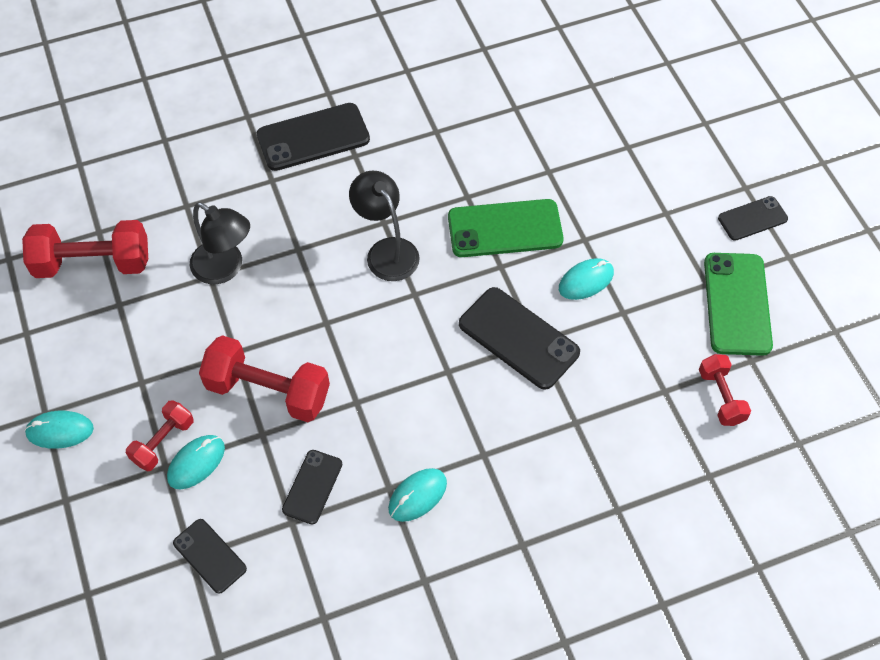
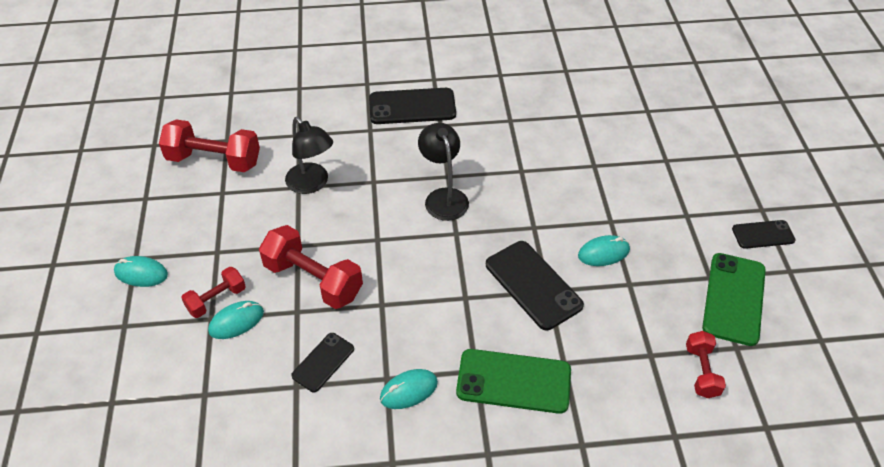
camera: 15 degrees right, 10 degrees down
(209, 556) = (220, 397): black phone -> none
(505, 229) = (545, 200): green phone -> green phone (513, 381)

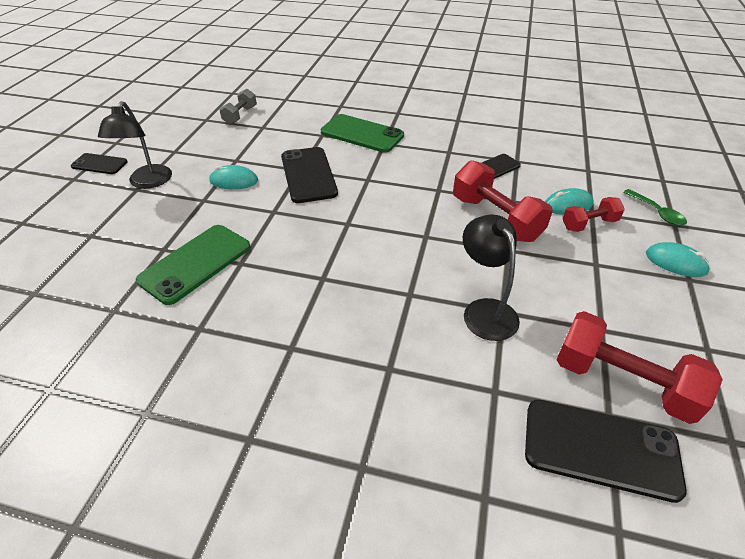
camera: 160 degrees left, 5 degrees down
(138, 338) = (657, 212): none -> green spoon
(408, 390) = (435, 143): turquoise mouse -> none
(412, 107) = (312, 391): black phone -> black phone (600, 449)
(443, 197) = (340, 257): black lamp -> black lamp (148, 182)
(701, 371) = (240, 115): red dumbbell -> grey dumbbell
(734, 299) = (174, 138): green phone -> green phone (195, 263)

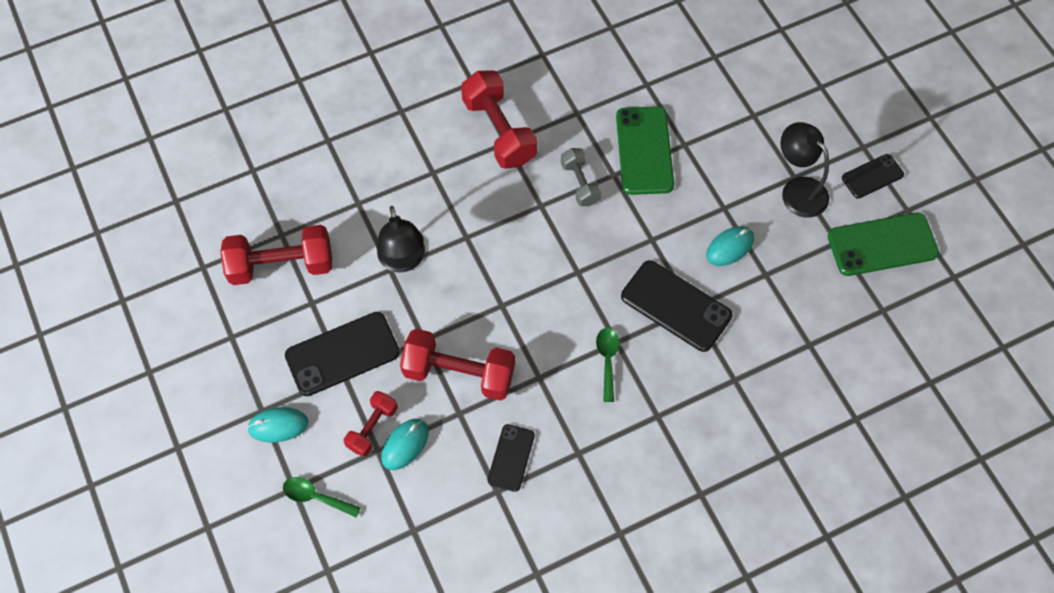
camera: 140 degrees right, 20 degrees up
(240, 115) = (859, 346): grey dumbbell -> grey dumbbell (580, 183)
(285, 362) = (499, 131): none -> red dumbbell
(362, 134) = (696, 415): green phone -> green phone (882, 245)
(384, 175) = (607, 360): none -> green spoon
(485, 310) = (403, 261): black lamp -> black lamp turned 45 degrees clockwise
(600, 449) = (278, 208): black phone -> black phone (342, 354)

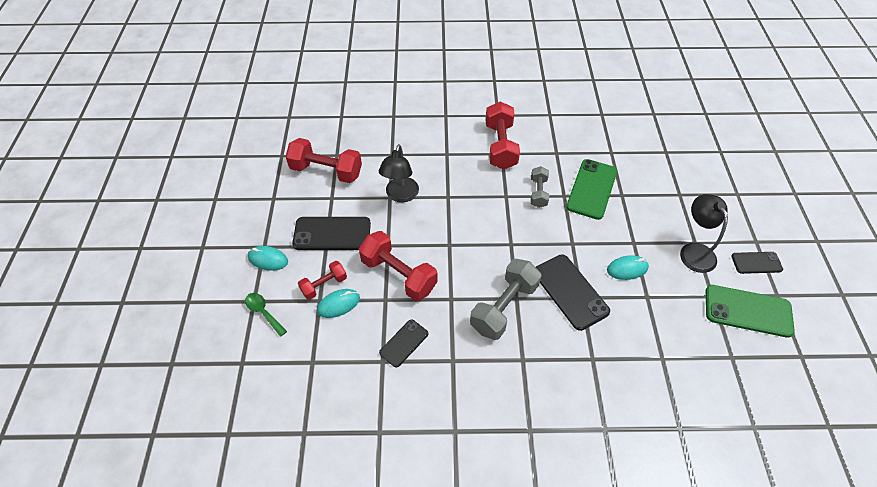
camera: 25 degrees right, 10 degrees down
(607, 360) = (504, 307): green spoon -> grey dumbbell

